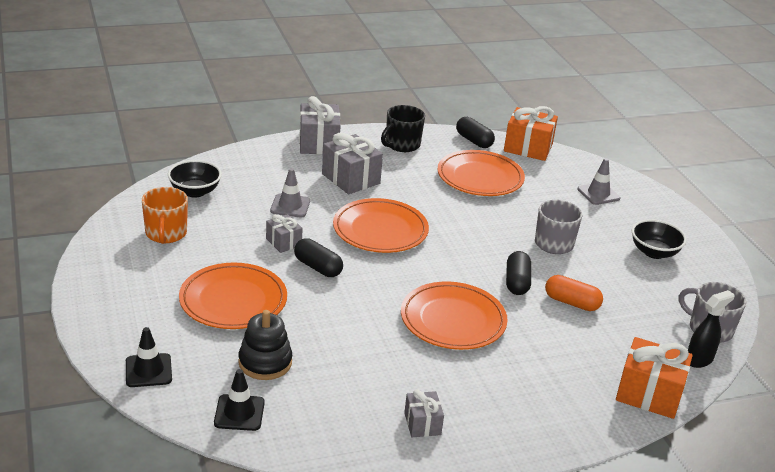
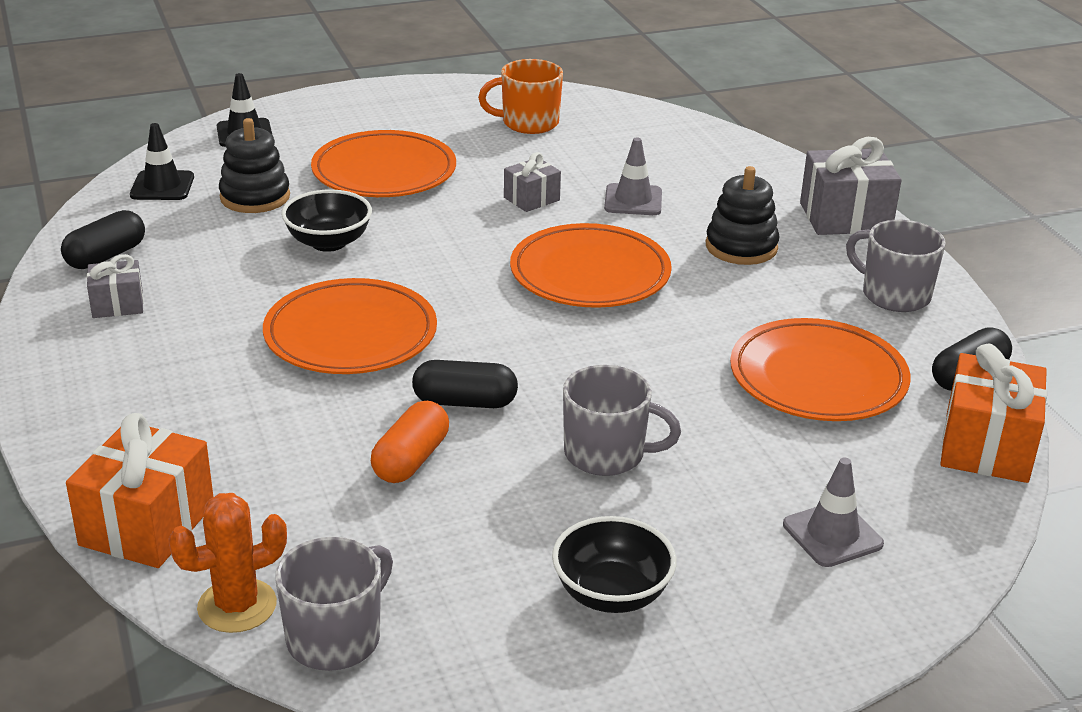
camera: 90 degrees right, 0 degrees up
(195, 191) = (642, 133): black bowl -> black bowl (328, 242)
(318, 267) = (472, 225): black capsule -> black capsule (106, 256)
(350, 179) = (741, 247): grey gift -> black stacking toy
(402, 145) = (894, 295): black mug -> grey mug
(699, 360) = (237, 606): black spray bottle -> orange cactus

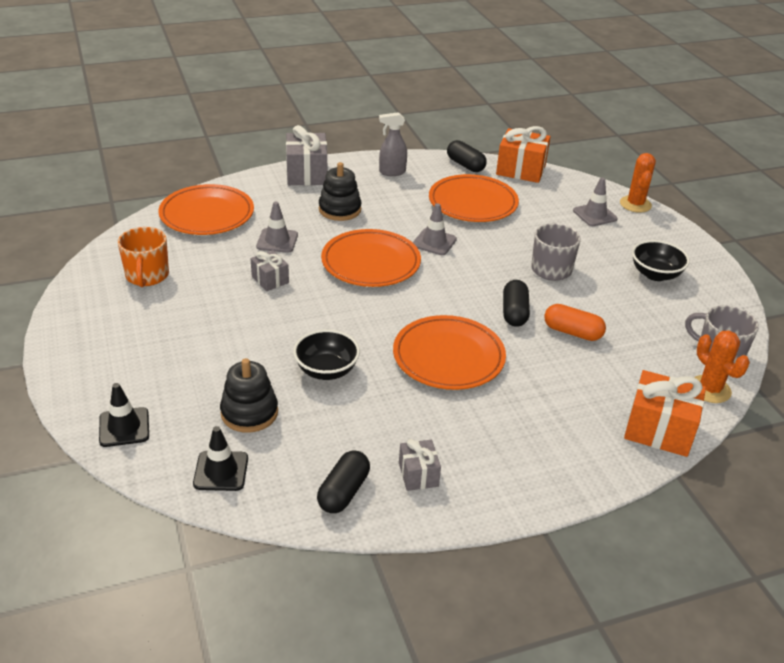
camera: 90 degrees left, 5 degrees up
(106, 256) = (343, 492): black capsule -> black capsule turned 75 degrees clockwise
(384, 172) = (216, 345): orange plate -> orange plate (207, 214)
(665, 332) = (434, 242): none -> grey traffic cone
(894, 295) = (392, 172): grey mug -> grey spray bottle
(907, 607) = (635, 204): none -> orange cactus

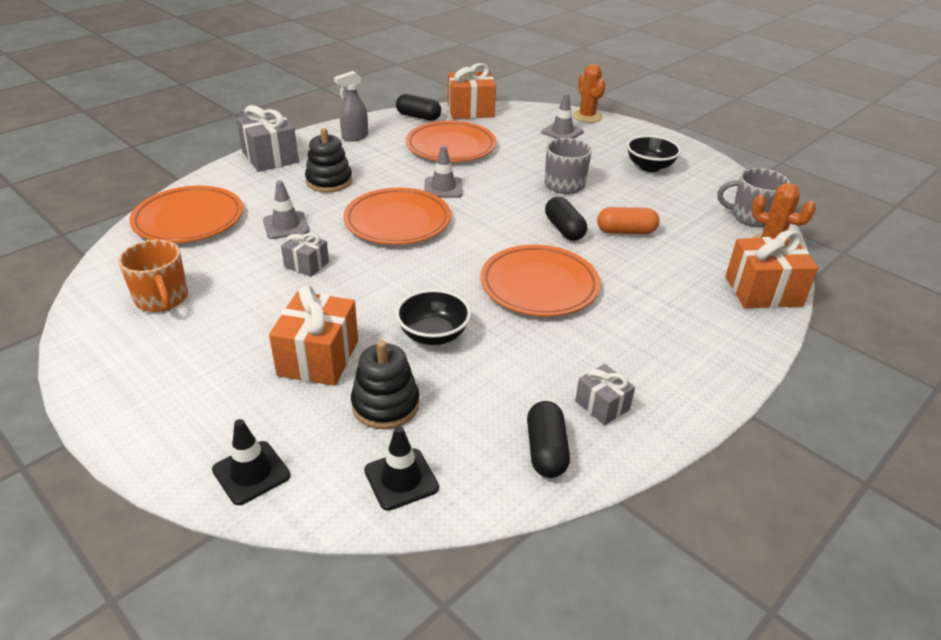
camera: 25 degrees left, 0 degrees up
(226, 359) = (318, 358): none -> orange gift

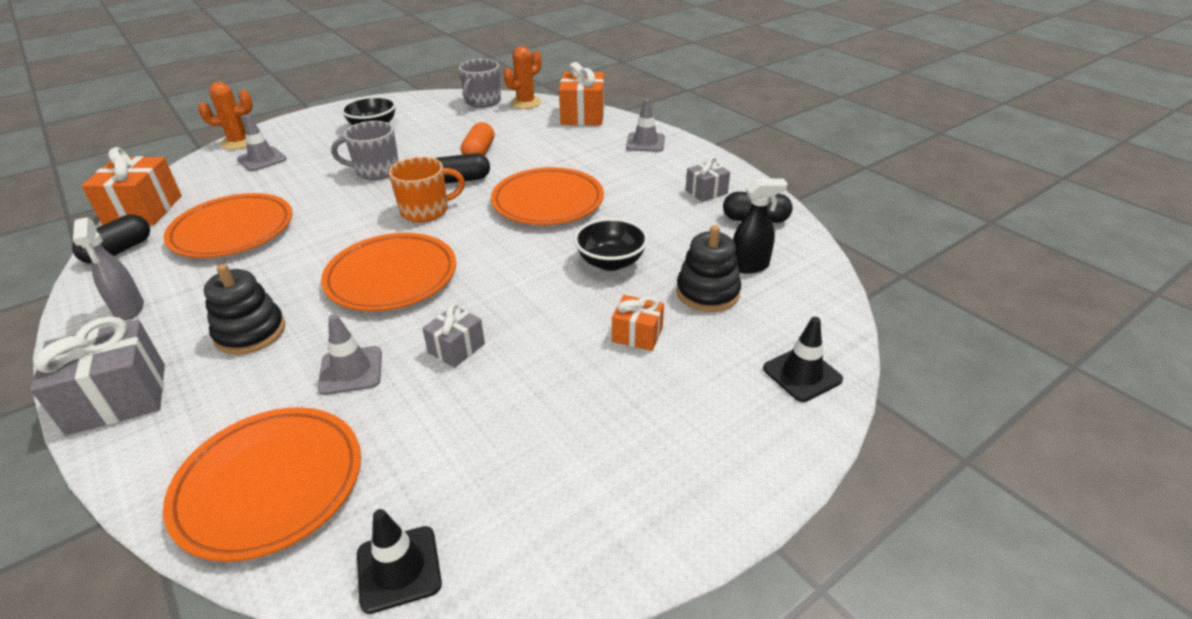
camera: 80 degrees left, 0 degrees up
(162, 299) = (491, 488): orange mug -> orange mug (426, 211)
(318, 358) = (637, 334): orange gift -> orange gift, size x0.57
(401, 479) = (795, 286): black traffic cone -> black traffic cone (399, 569)
(439, 441) = (750, 266): none -> black spray bottle
(443, 188) = (334, 242): grey traffic cone -> grey traffic cone (645, 143)

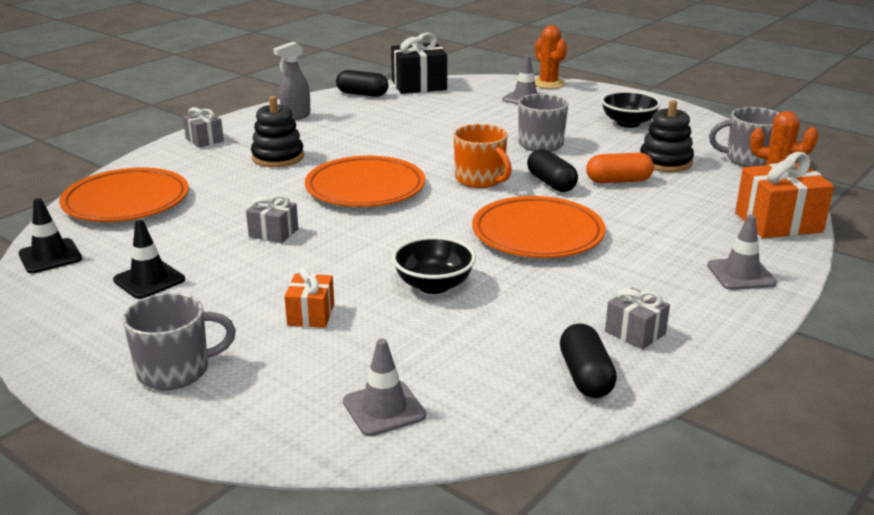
camera: 75 degrees right, 10 degrees down
(117, 398) = (204, 140): grey gift -> grey gift, size x0.57
(144, 210) = (419, 85): orange gift -> black gift
(232, 231) = (406, 118): orange plate -> none
(351, 370) = (240, 200): grey traffic cone -> grey traffic cone (384, 409)
(707, 292) = (398, 350): black stacking toy -> black stacking toy (665, 162)
(715, 430) = (176, 370): none -> grey mug
(750, 266) = (466, 377): black spray bottle -> none
(802, 374) = (264, 422): black traffic cone -> black traffic cone (149, 280)

